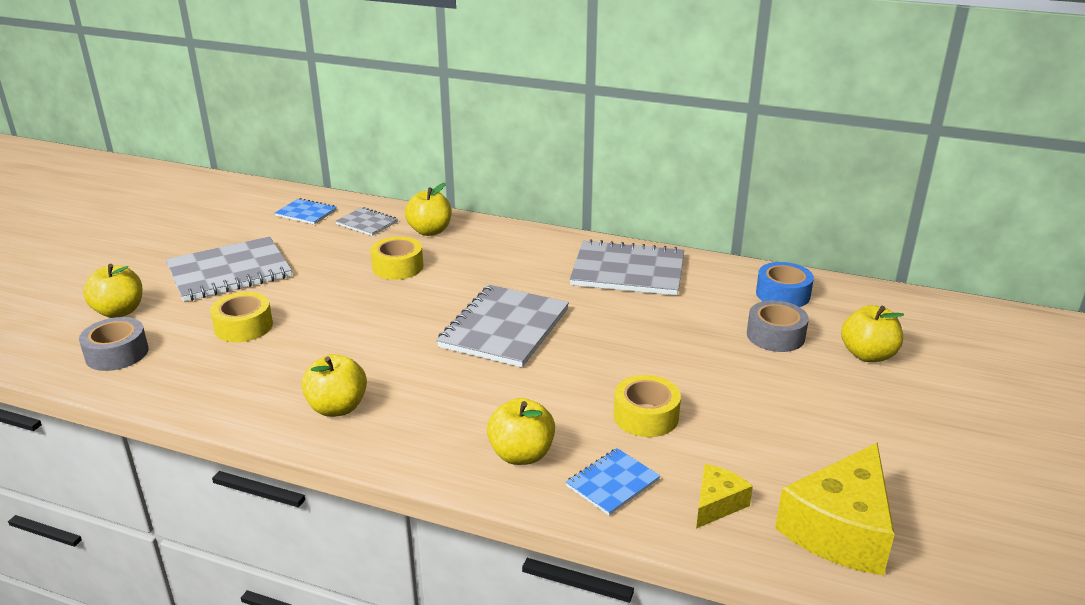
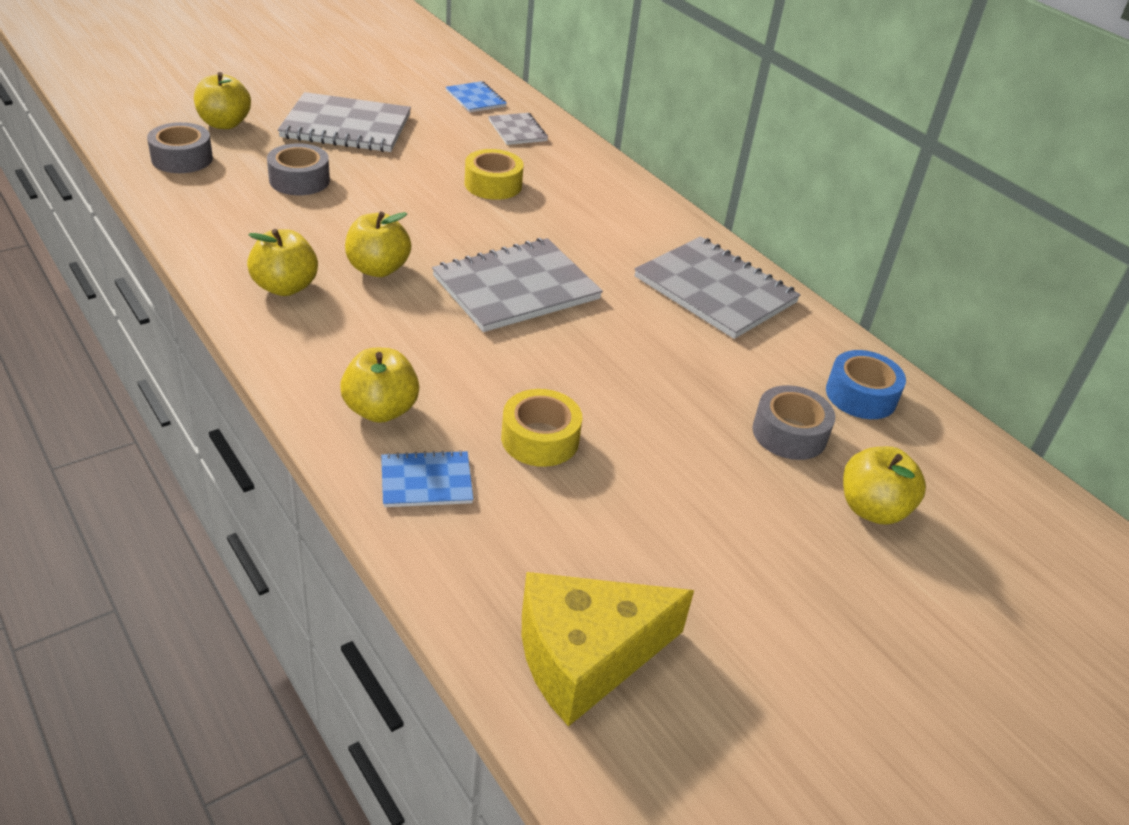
camera: 30 degrees right, 10 degrees up
(243, 326) = (299, 180): yellow tape -> grey tape
(430, 231) = (566, 163): yellow apple -> yellow apple (378, 269)
(717, 504) = (496, 558): yellow cheese -> none

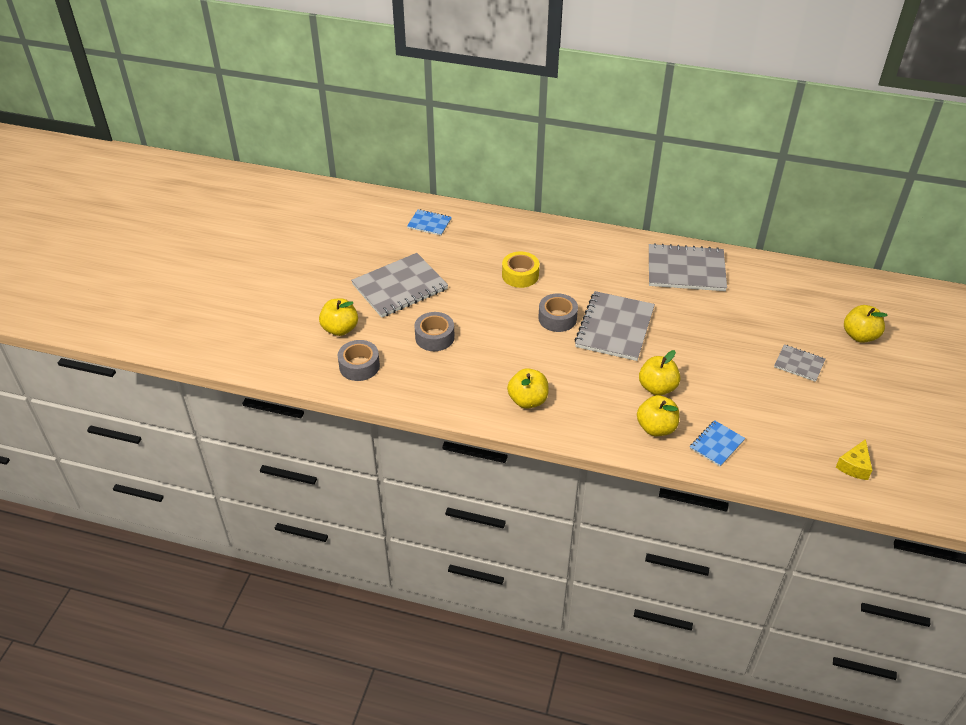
camera: 35 degrees left, 5 degrees up
(378, 269) = (548, 361): yellow apple -> yellow apple (657, 387)
(517, 131) = (480, 232): grey notebook -> grey notebook (799, 364)
(540, 439) = (726, 394): yellow tape -> none
(586, 656) = (854, 466): yellow cheese -> yellow cheese, size x0.51
(789, 433) = (797, 323): grey tape -> grey tape (557, 318)
(861, 395) = (797, 285): blue tape -> none

